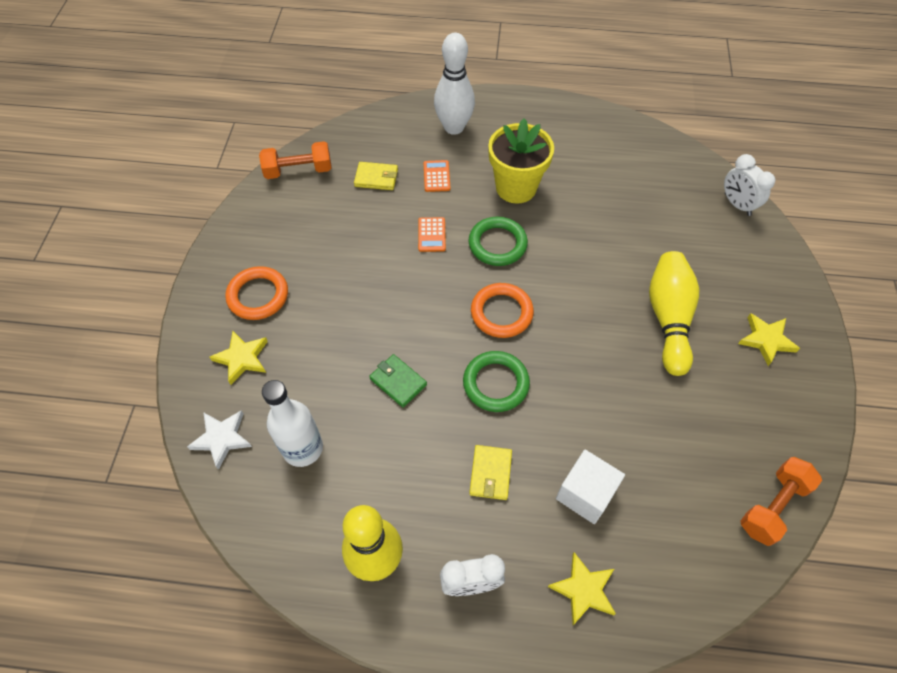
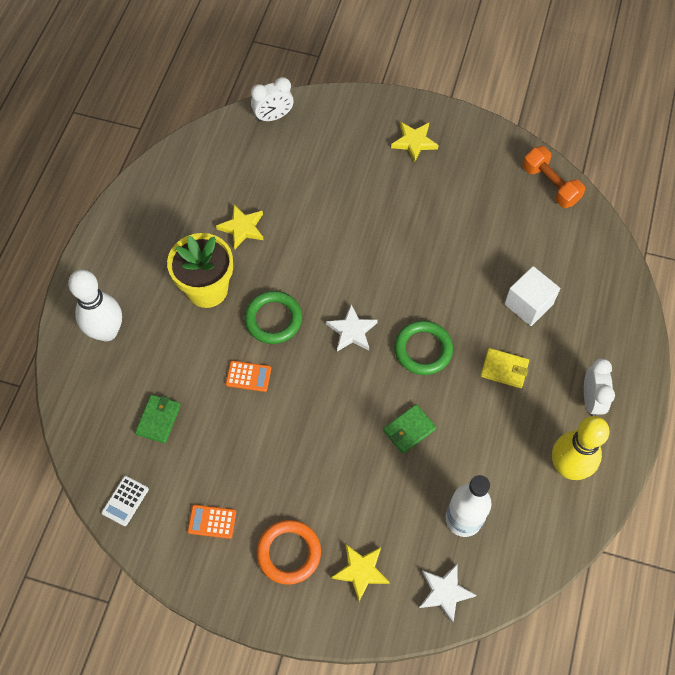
camera: 80 degrees left, 5 degrees up
(298, 171) = (125, 501): orange dumbbell -> white calculator
(376, 178) = (158, 419): yellow wallet -> green wallet
(436, 176) = (172, 360): orange calculator -> orange calculator (212, 521)
(501, 313) = (352, 331): orange ring -> white star
(583, 589) = (600, 323): yellow star -> yellow star (242, 228)
(668, 319) = (382, 203): yellow bowling pin -> none

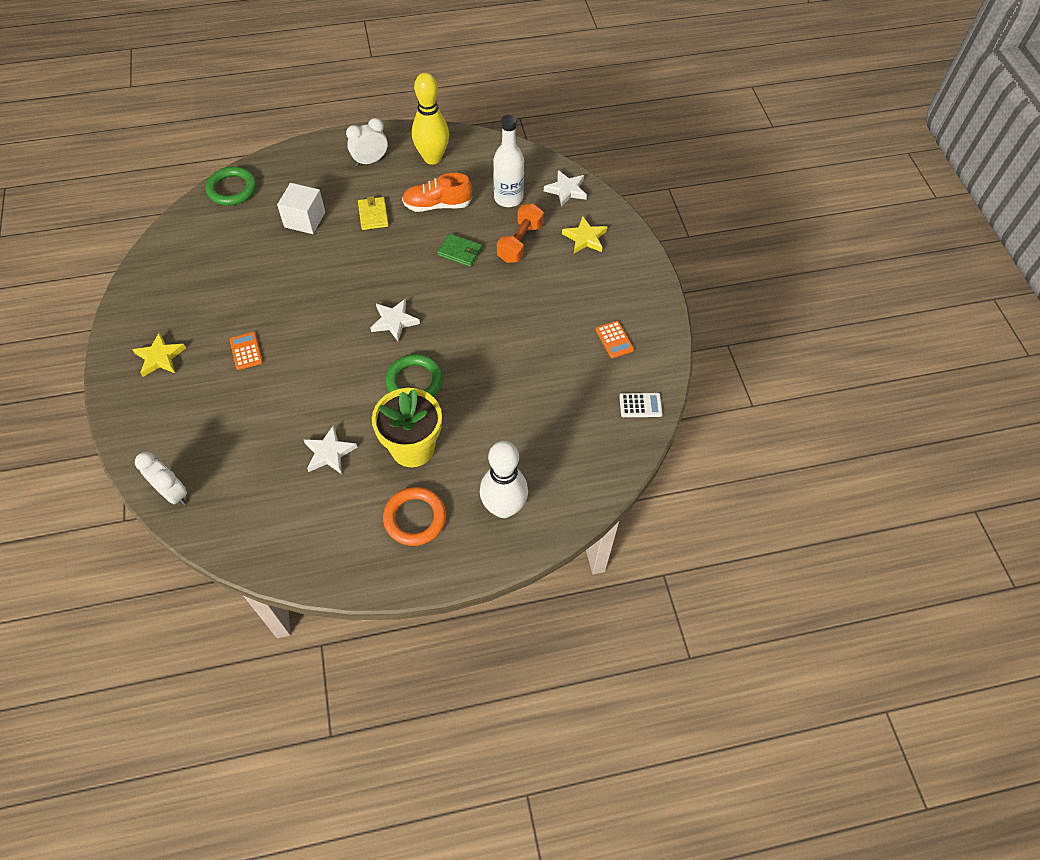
camera: 120 degrees left, 5 degrees down
(158, 419) = (559, 419): green wallet -> none
(242, 228) = (329, 453): yellow star -> white star
(248, 376) = (479, 374): orange calculator -> orange calculator (246, 351)
(289, 553) = (602, 283): orange ring -> orange ring (415, 518)
(423, 349) = (384, 269): green ring -> green ring (232, 189)
(488, 438) = (437, 205): none -> orange shoe
(550, 185) = (171, 243): orange dumbbell -> orange dumbbell (520, 242)

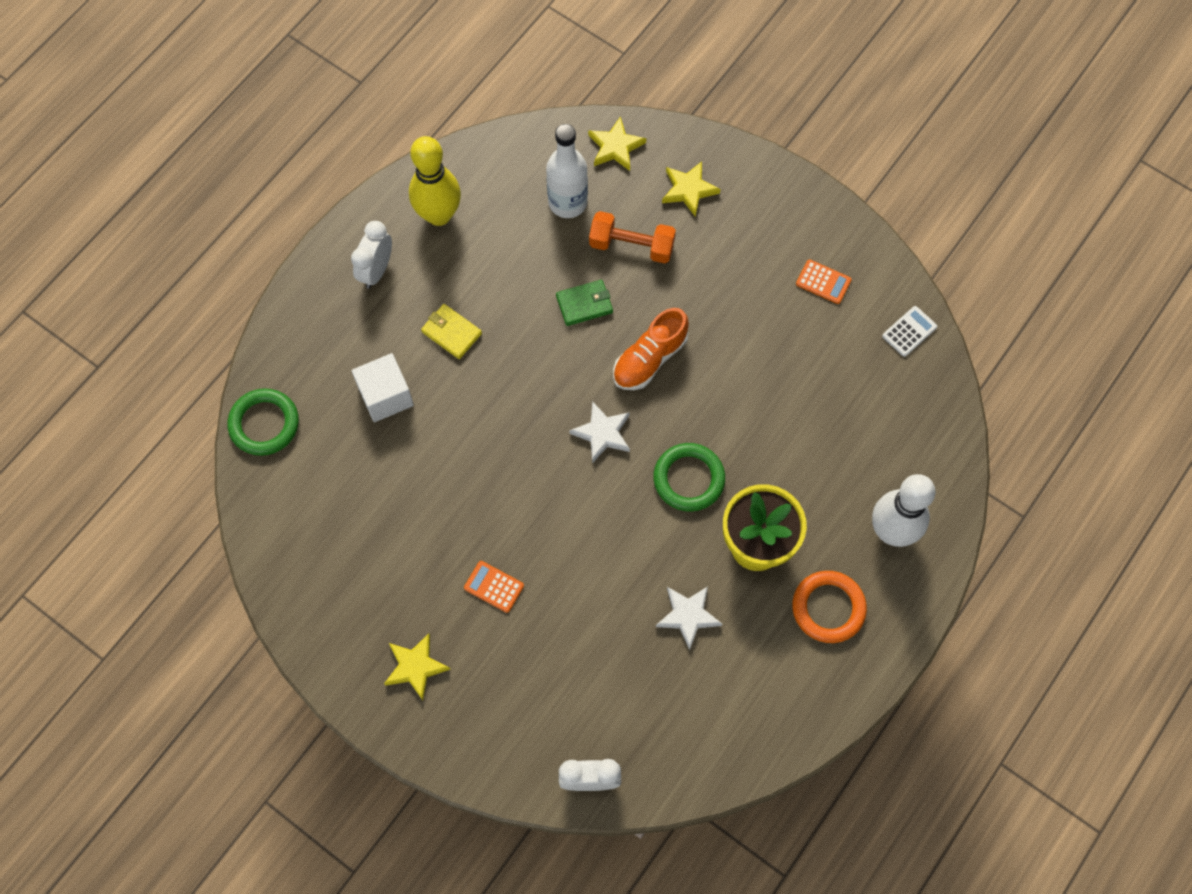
camera: 40 degrees left, 10 degrees up
(437, 205) = (505, 268): orange shoe -> orange shoe (649, 359)
(520, 242) = (631, 246): orange dumbbell -> orange dumbbell turned 60 degrees counterclockwise
(566, 190) = (615, 147): white star -> yellow star

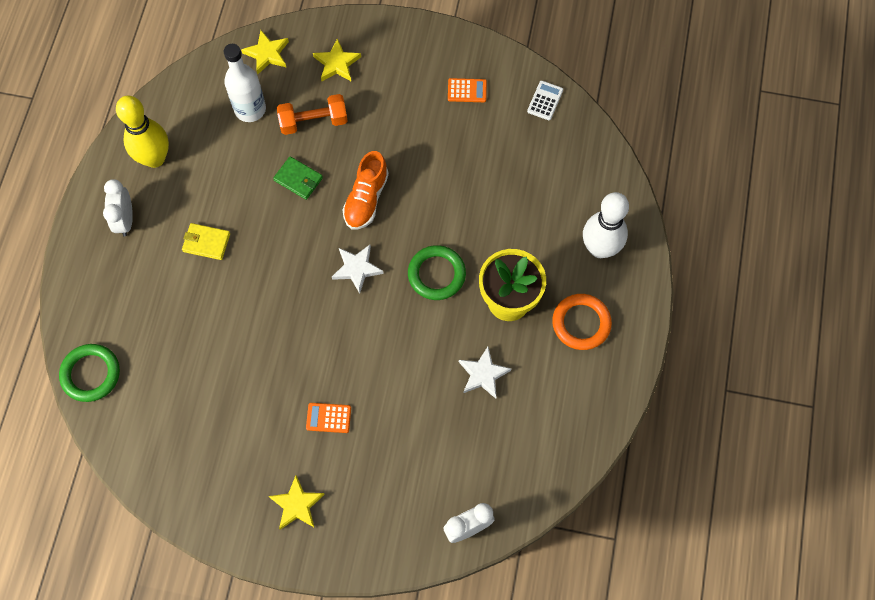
camera: 25 degrees left, 0 degrees up
(385, 396) = (177, 311): white cube -> none
(584, 304) = (298, 179): green wallet -> green wallet turned 75 degrees clockwise

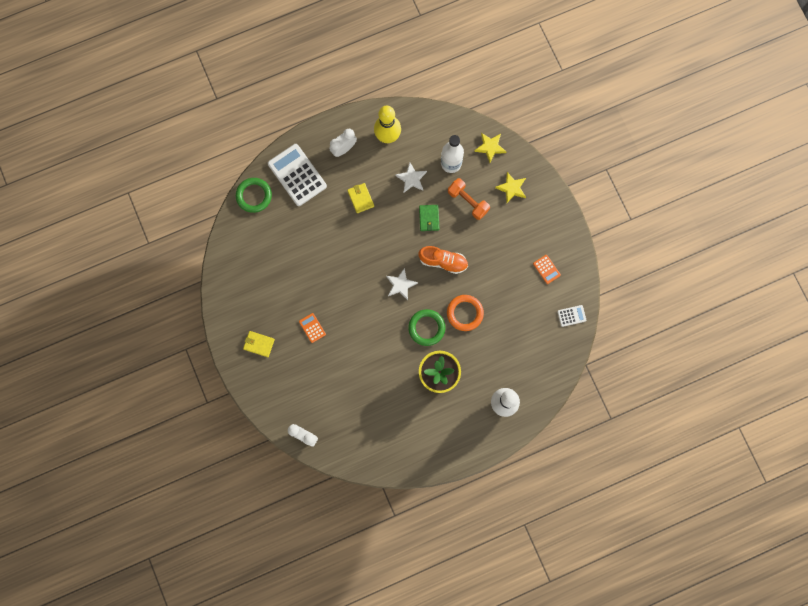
camera: 55 degrees right, 10 degrees up
(110, 300) = (297, 175): none -> white calculator
(297, 505) = (259, 344): yellow star -> yellow wallet
(366, 199) = (443, 261): orange shoe -> orange shoe turned 150 degrees counterclockwise
(483, 374) = (389, 389): white star -> white star (411, 179)
(581, 323) = (452, 421): orange ring -> orange ring (465, 313)

